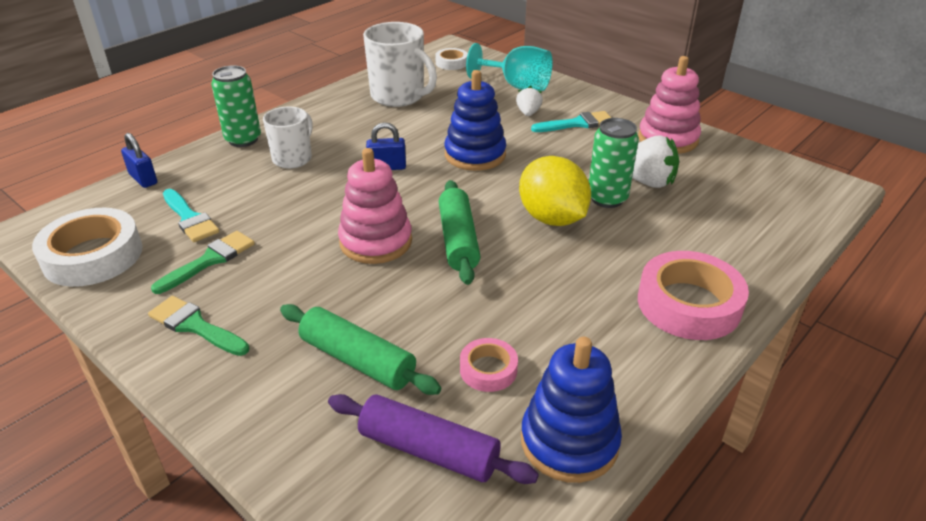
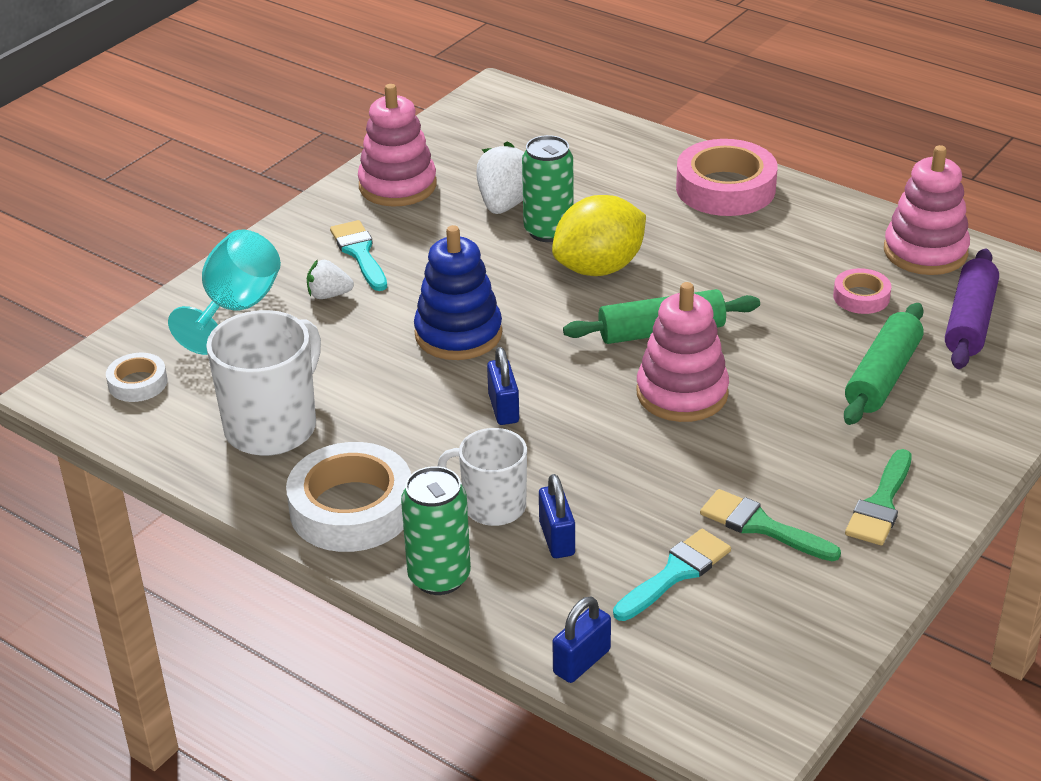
camera: 95 degrees left, 0 degrees up
(93, 256) = (787, 644): white tape -> white tape (351, 508)
(250, 178) = (557, 539): none -> blue padlock
(569, 441) = (925, 252): blue stacking toy -> pink stacking toy

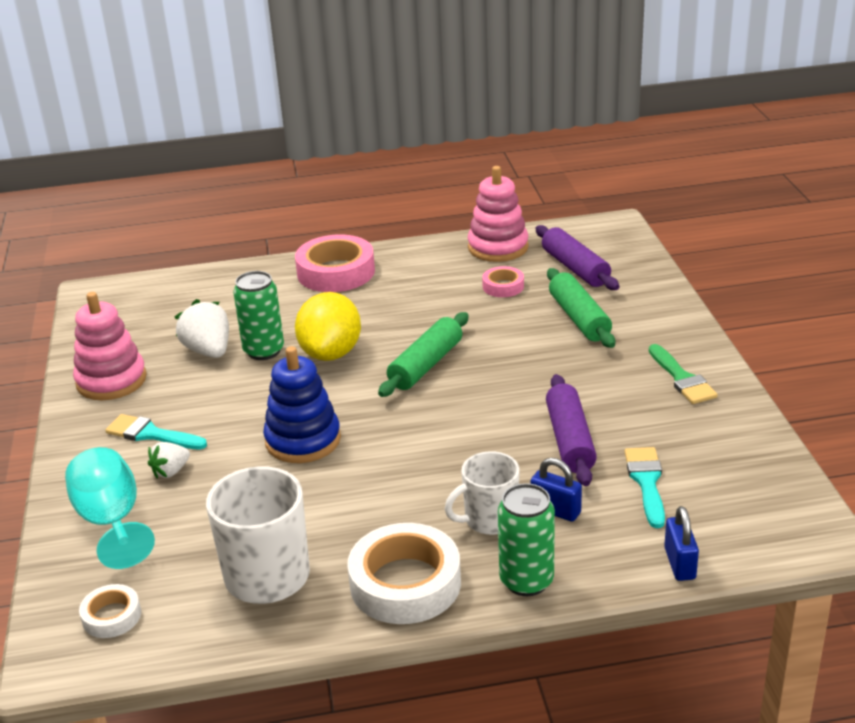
camera: 45 degrees left, 5 degrees down
(503, 408) = (403, 463): blue padlock -> none
(672, 487) = (570, 440): none -> purple rolling pin
(682, 393) = (492, 389): pink stacking toy -> none
(761, 526) = (647, 428): green brush -> none

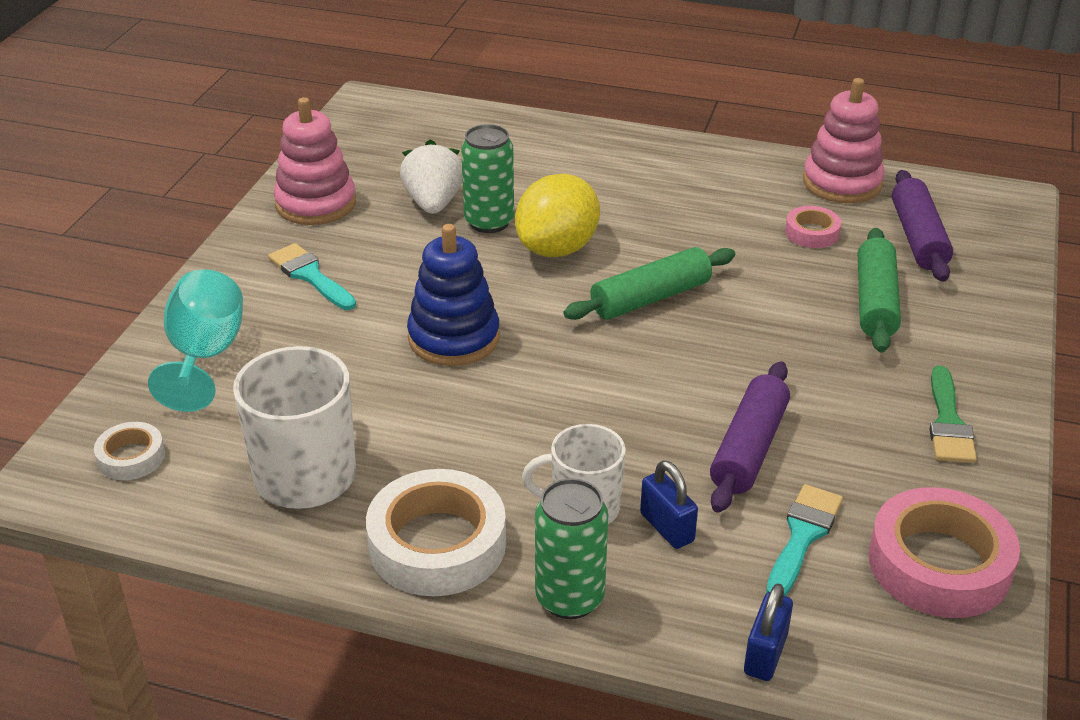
camera: 25 degrees right, 5 degrees up
(171, 471) = (299, 323): white strawberry -> none
(336, 272) = (633, 156): pink tape -> pink tape (939, 564)

